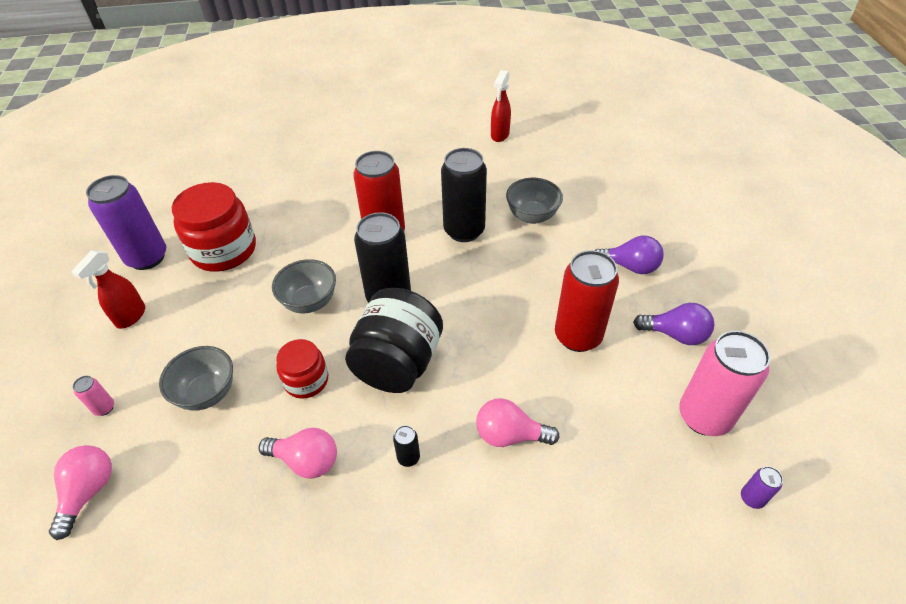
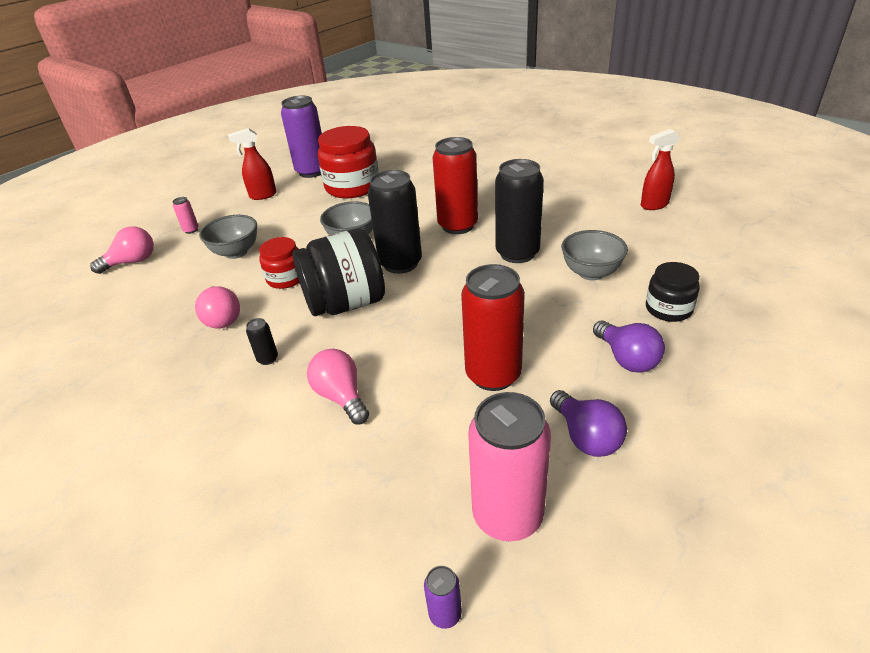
camera: 50 degrees right, 10 degrees down
(607, 215) = (668, 309): none -> black jar

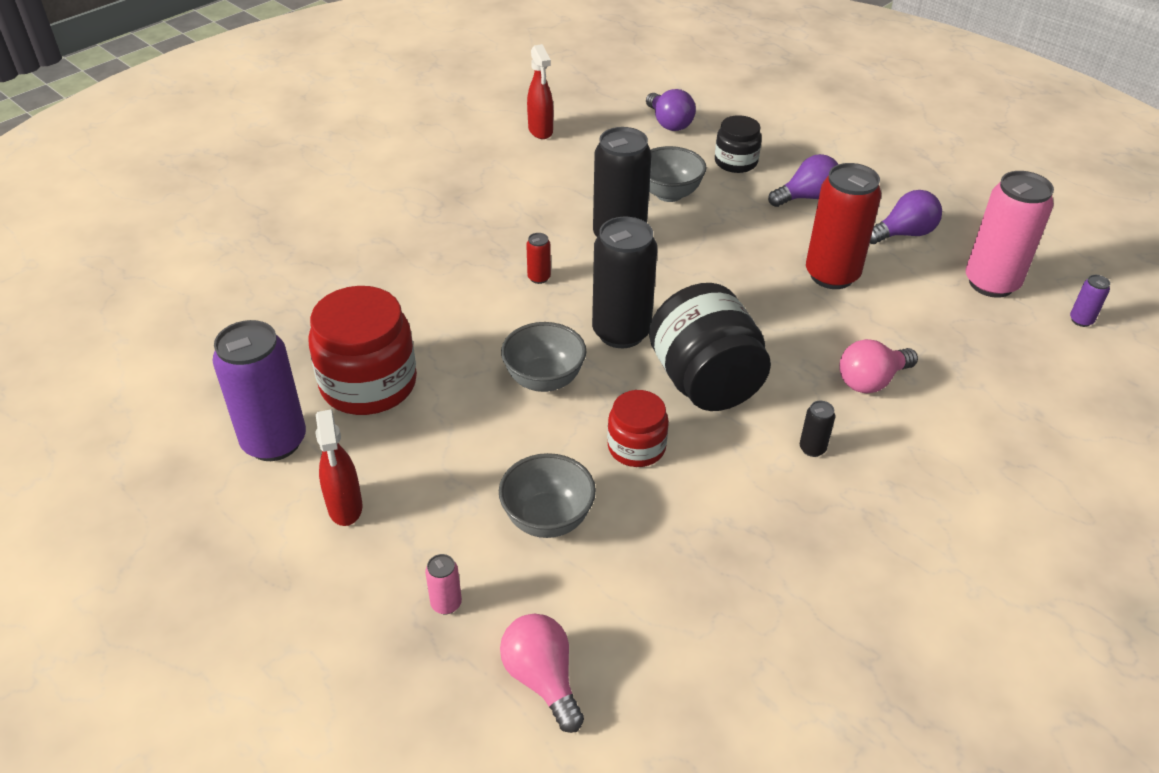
camera: 90 degrees left, 5 degrees up
(222, 318) = (727, 509): pink light bulb -> none
(457, 226) = (539, 278): red can -> red can, size x0.42
(715, 265) = (669, 123): none -> purple light bulb

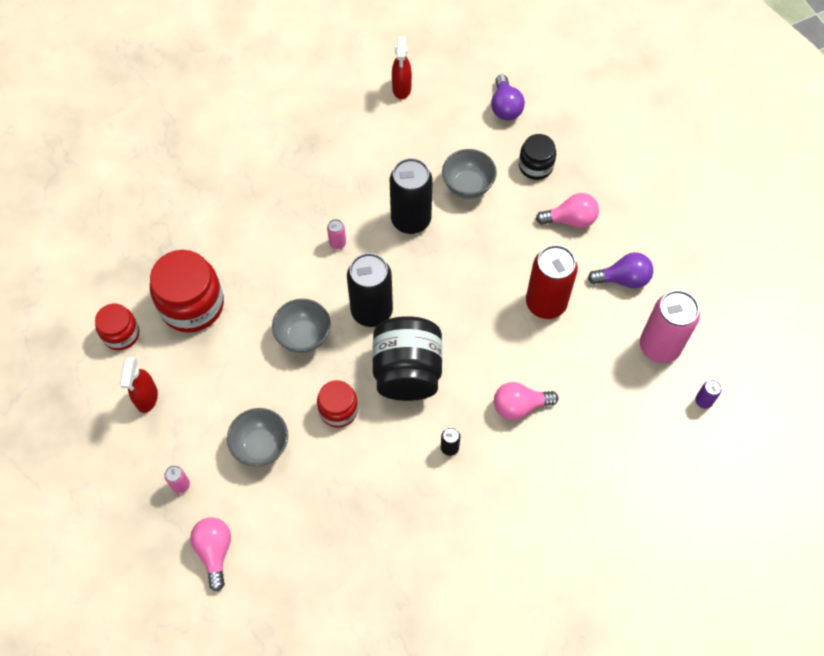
camera: 20 degrees right, 20 degrees up
(274, 442) = (121, 334): purple can -> red jar
(539, 278) = (337, 243): red can -> pink can
(807, 197) = (570, 220): purple light bulb -> pink light bulb

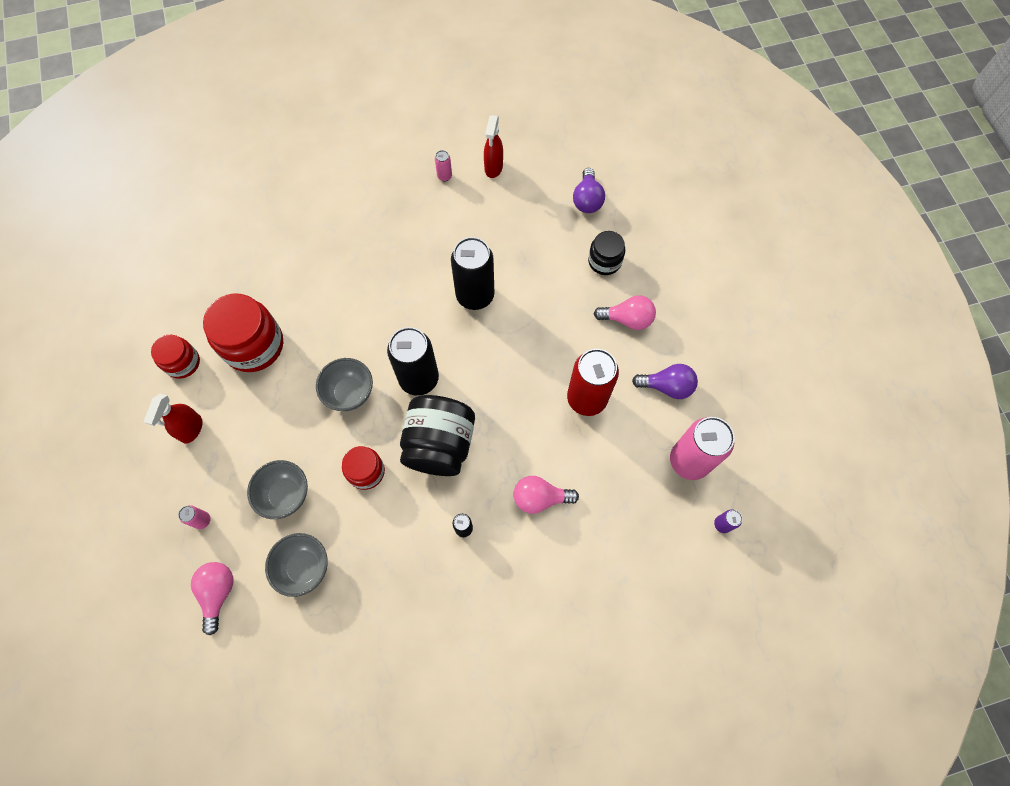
camera: 10 degrees right, 5 degrees up
(337, 243) = (401, 307): pink can -> pink can (444, 176)
(468, 186) = (536, 271): grey bowl -> grey bowl (304, 567)

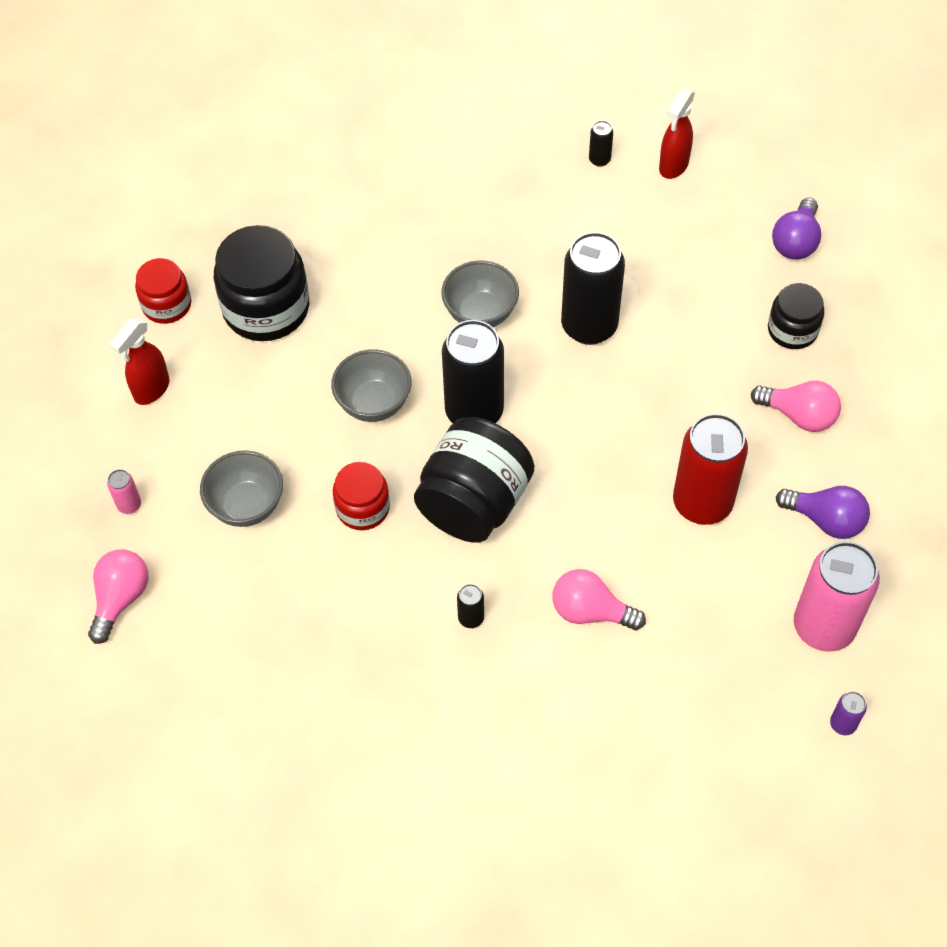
camera: 20 degrees right, 10 degrees down
(254, 345) = (266, 308): red jar -> black jar
(304, 567) = (241, 602): grey bowl -> grey bowl (480, 313)
(444, 176) = (599, 159): pink can -> black can

